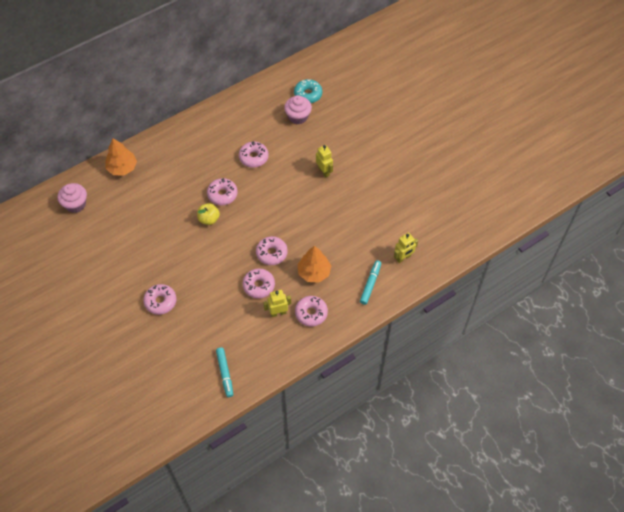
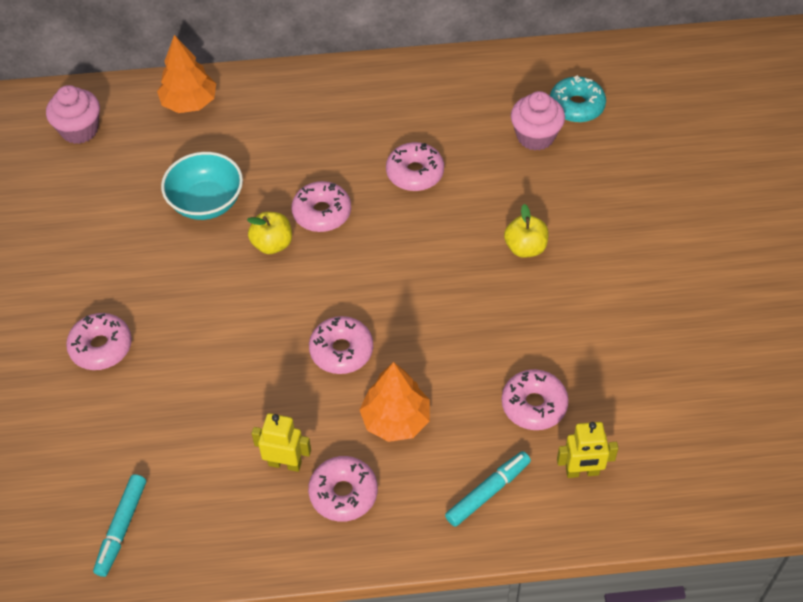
camera: 30 degrees right, 5 degrees down
(164, 213) = (206, 203): none -> turquoise bowl
(259, 285) = (282, 398): pink donut -> pink donut (534, 405)
(324, 171) = (525, 248): yellow robot -> yellow apple

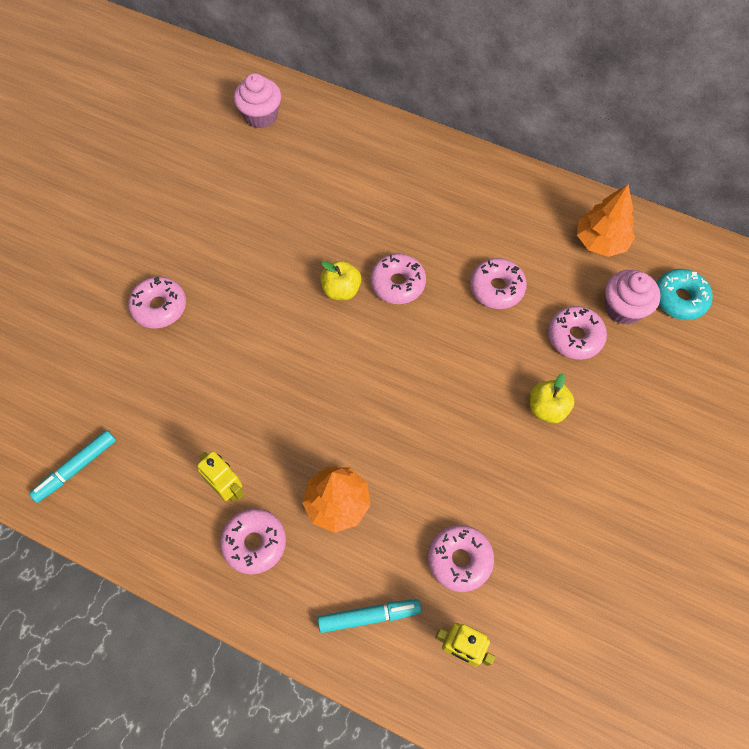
camera: 30 degrees right, 10 degrees up
(189, 103) = (356, 134): orange tree -> orange tree (601, 241)
(206, 203) = (314, 226): turquoise bowl -> none
(341, 351) = (334, 415): pink donut -> pink donut (574, 337)

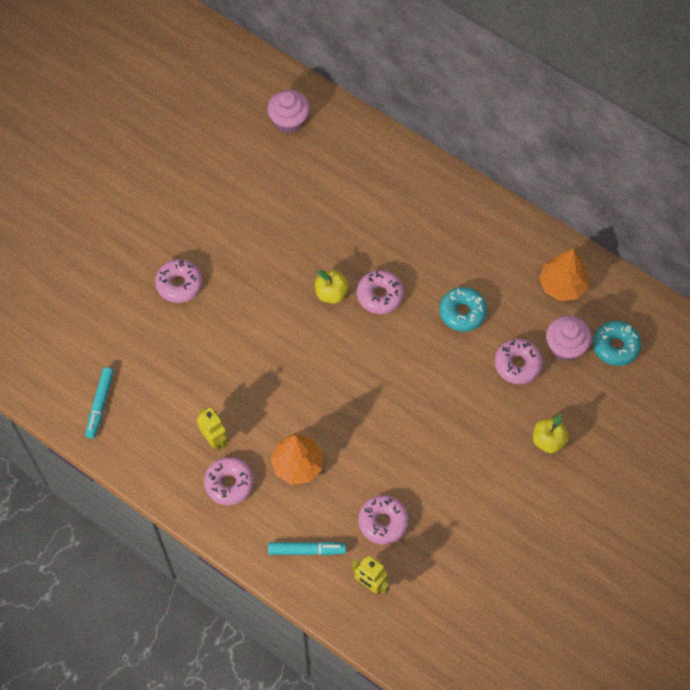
camera: 10 degrees right, 0 degrees up
(76, 468) = (100, 405): turquoise marker -> turquoise marker turned 45 degrees counterclockwise
(496, 288) = (462, 312): pink donut -> turquoise donut
(547, 408) = (479, 419): yellow apple -> yellow apple (548, 441)

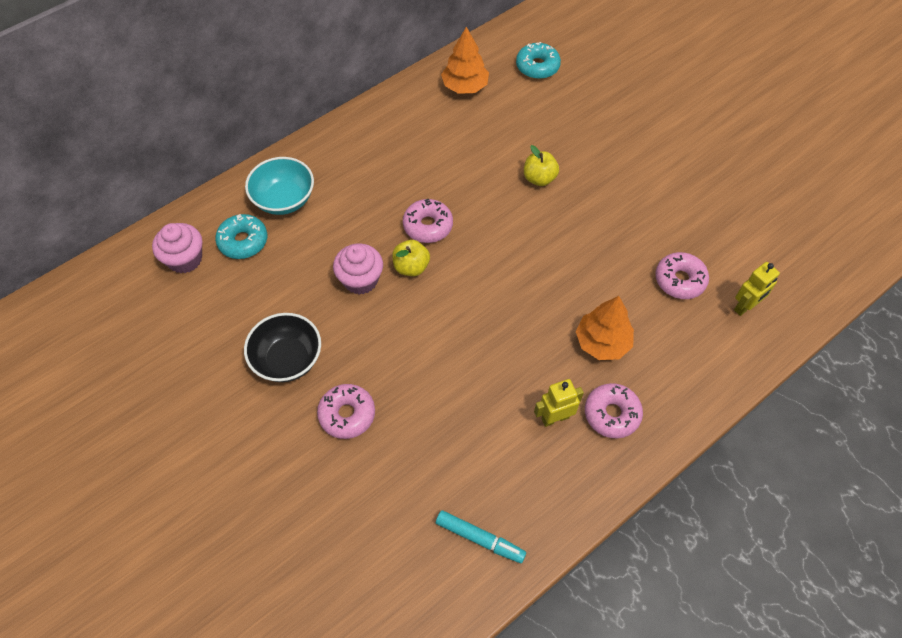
camera: 75 degrees left, 5 degrees down
(216, 227) = (287, 359): none -> black bowl
(306, 550) = (701, 355): turquoise marker -> none
(373, 173) = (284, 200): none -> turquoise bowl
(462, 312) = (469, 164): turquoise donut -> turquoise donut (243, 241)
(517, 364) = (536, 137): pink donut -> none
(548, 441) = (619, 134): yellow apple -> yellow apple (539, 178)
(565, 347) = (528, 100): pink cupcake -> pink cupcake (360, 280)

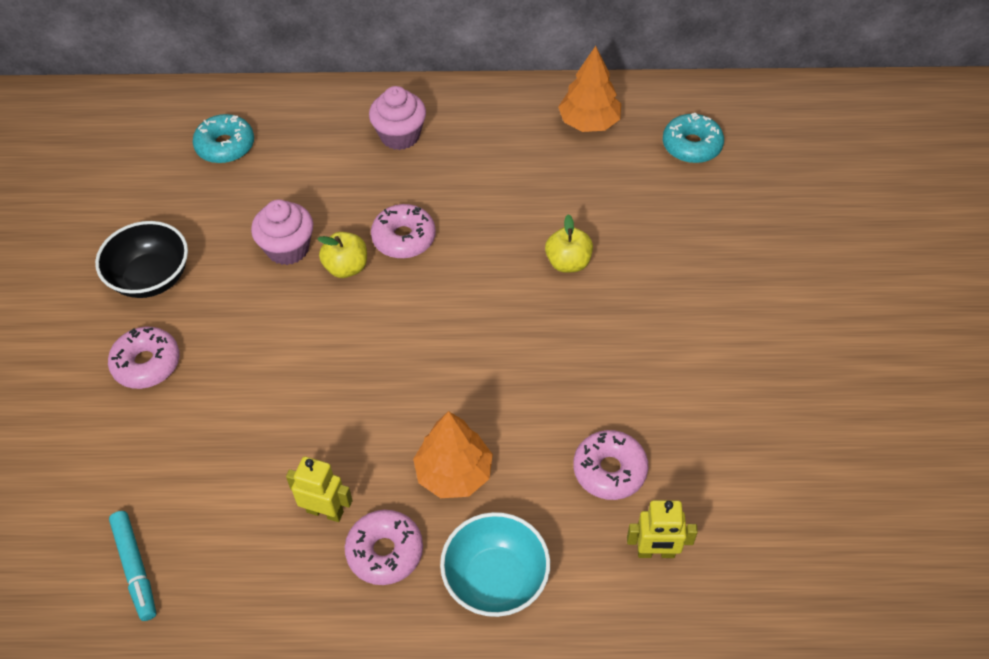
camera: 40 degrees right, 5 degrees down
(185, 259) = (163, 131): pink cupcake -> pink cupcake (400, 136)
(284, 200) = (299, 130): turquoise bowl -> turquoise bowl (495, 579)

